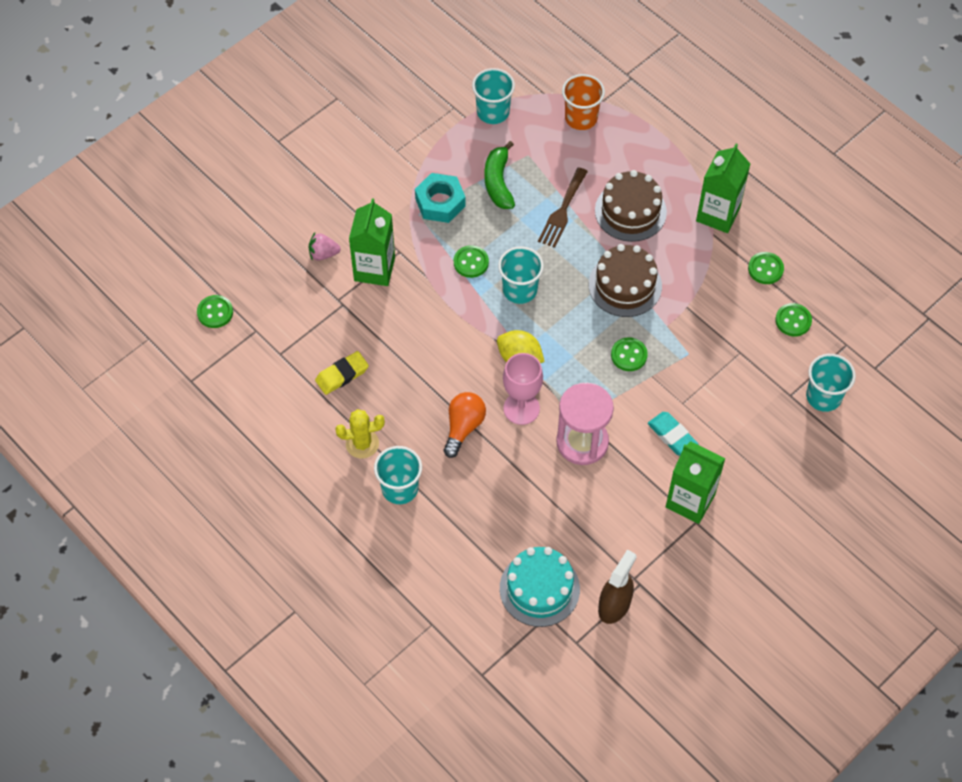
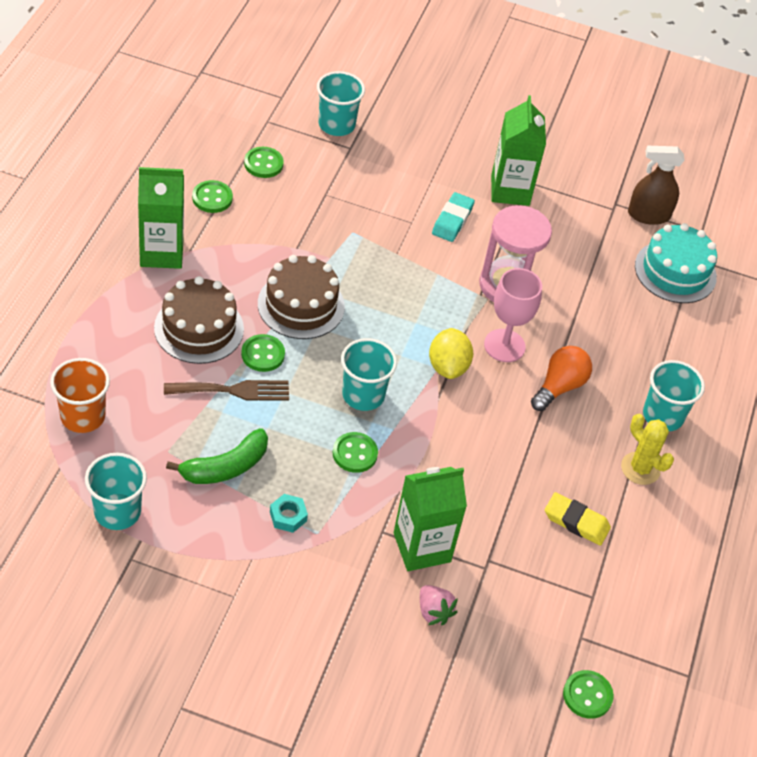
camera: 125 degrees left, 10 degrees down
(440, 202) = (288, 516): turquoise nut -> turquoise nut, size x0.56
(463, 427) = (559, 387): orange light bulb -> orange light bulb turned 135 degrees clockwise
(629, 355) = (385, 277): green button -> green button (263, 354)

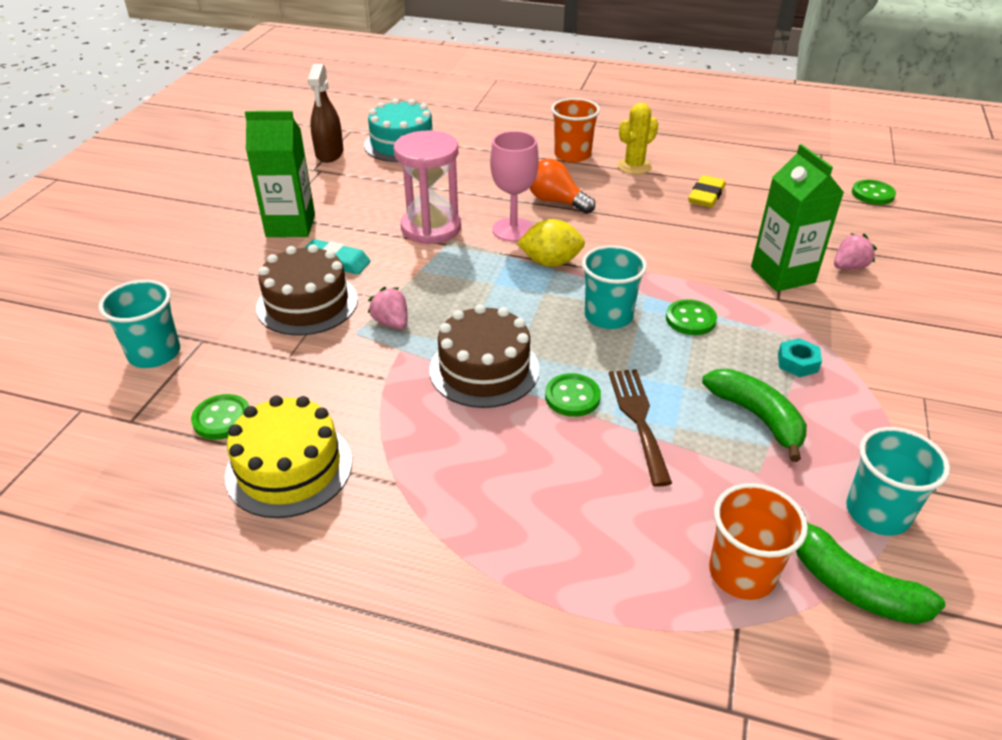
camera: 85 degrees left, 10 degrees down
(60, 474) = (852, 586): none -> green banana
(161, 252) = (404, 516): green carton -> none
(199, 328) = (544, 460): brown cake -> brown cake (307, 303)
(212, 198) = (289, 468): green button -> yellow cake
(364, 253) = (391, 323): none -> pink strawberry
(663, 416) = (572, 155): turquoise cup -> orange cup

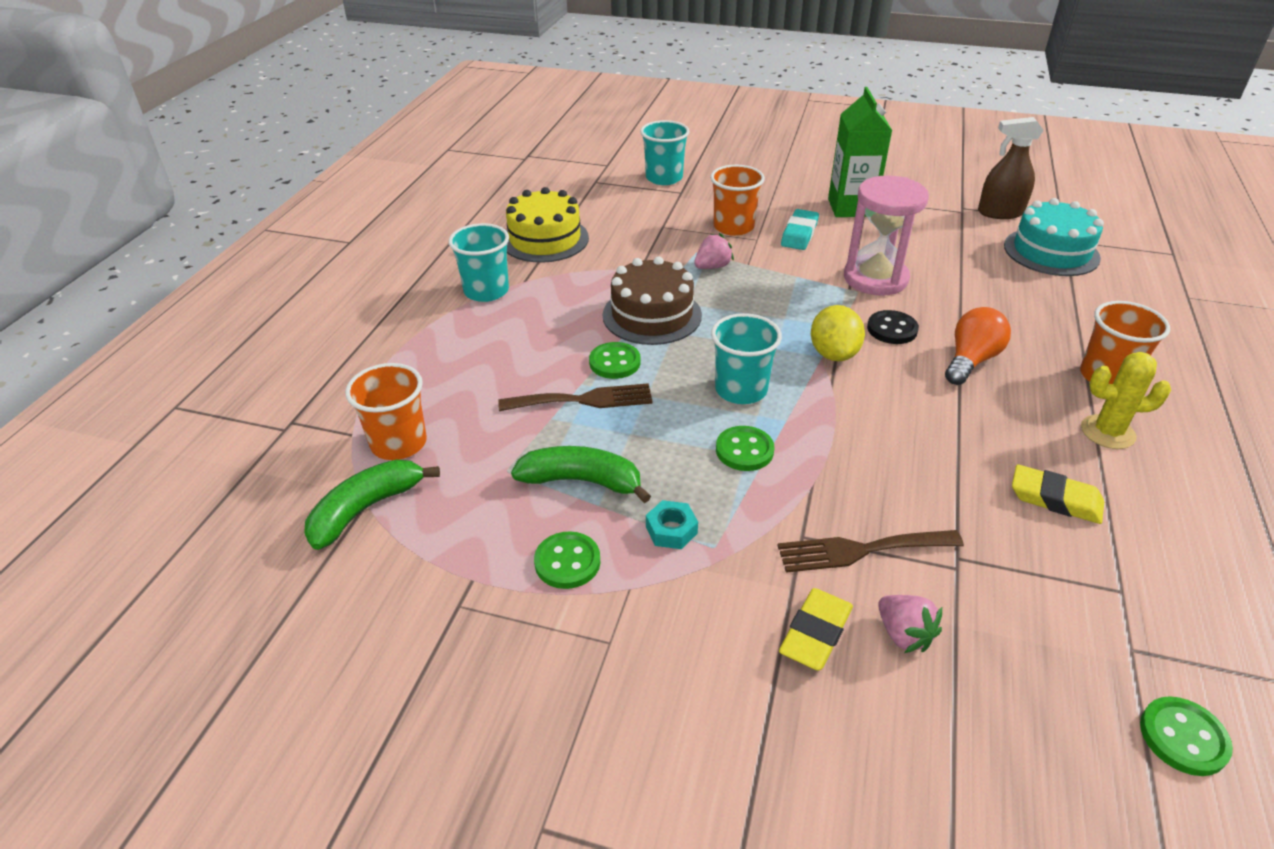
camera: 90 degrees right, 0 degrees up
(222, 419) = (595, 210): green button -> green button (567, 562)
(307, 303) = (733, 227): brown cake -> orange cup
(513, 230) = (892, 329): pink goblet -> black button
(634, 166) = (1107, 432): yellow cactus -> yellow cactus turned 45 degrees counterclockwise
(757, 417) = (582, 481): green banana -> green banana turned 135 degrees counterclockwise
(782, 275) = (861, 550): green carton -> brown fork
(866, 301) = (815, 633): none -> yellow eraser
(877, 513) = (440, 547): turquoise cup -> turquoise cup (486, 291)

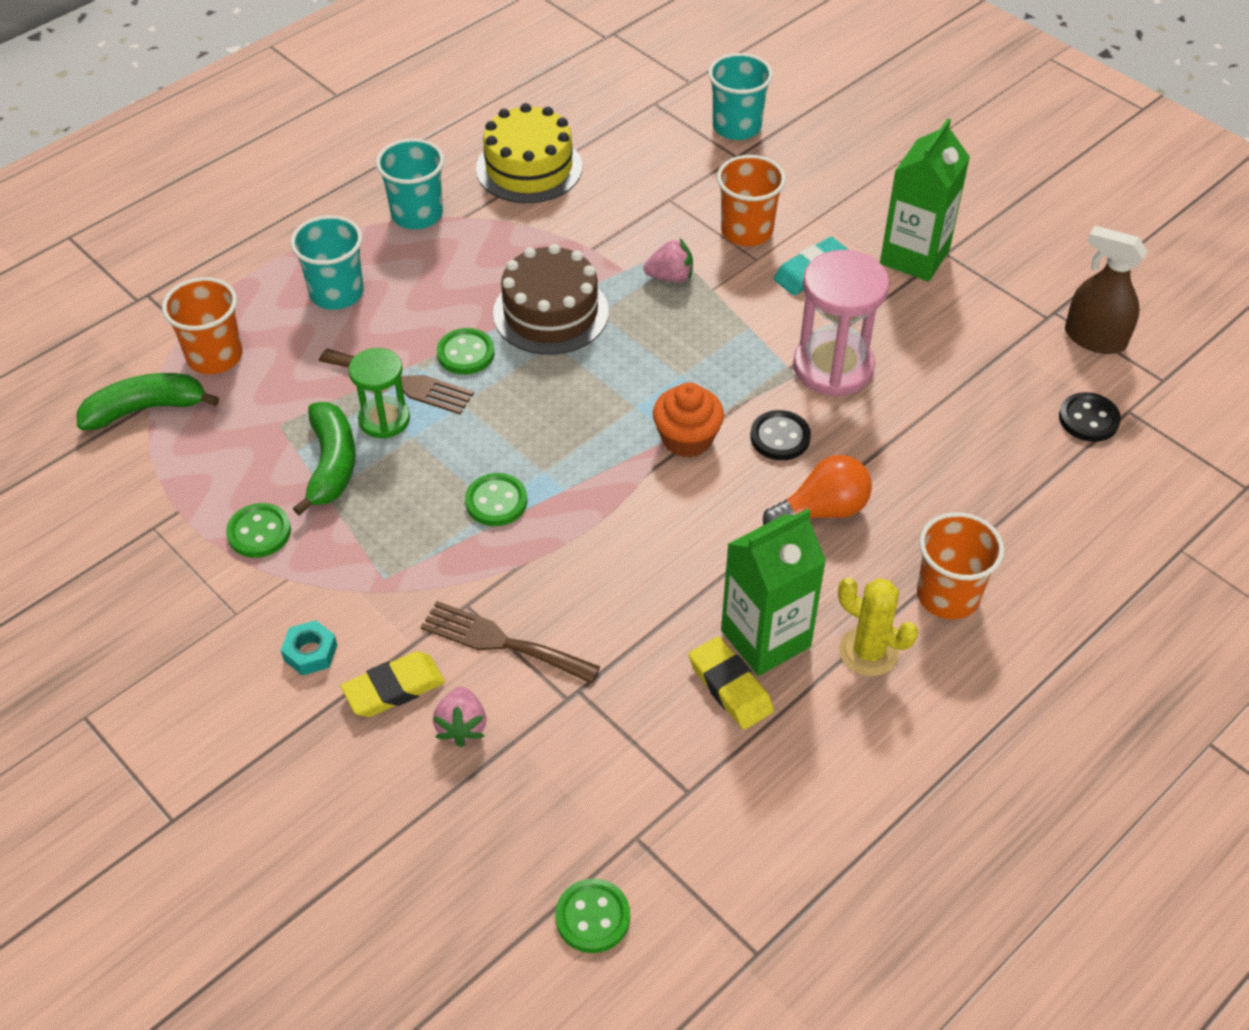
camera: 30 degrees right, 10 degrees up
(582, 481) = (331, 464): green banana -> green banana turned 45 degrees clockwise
(594, 430) = (384, 419): none -> green hourglass
(671, 530) = (364, 545): turquoise nut -> turquoise nut (310, 652)
(741, 390) = (555, 437): turquoise cup -> turquoise cup (336, 293)
(833, 354) = (687, 439): yellow lemon -> orange cupcake
(1036, 455) = (765, 638): none -> green carton
(1051, 252) = (1088, 419): turquoise cake -> black button

